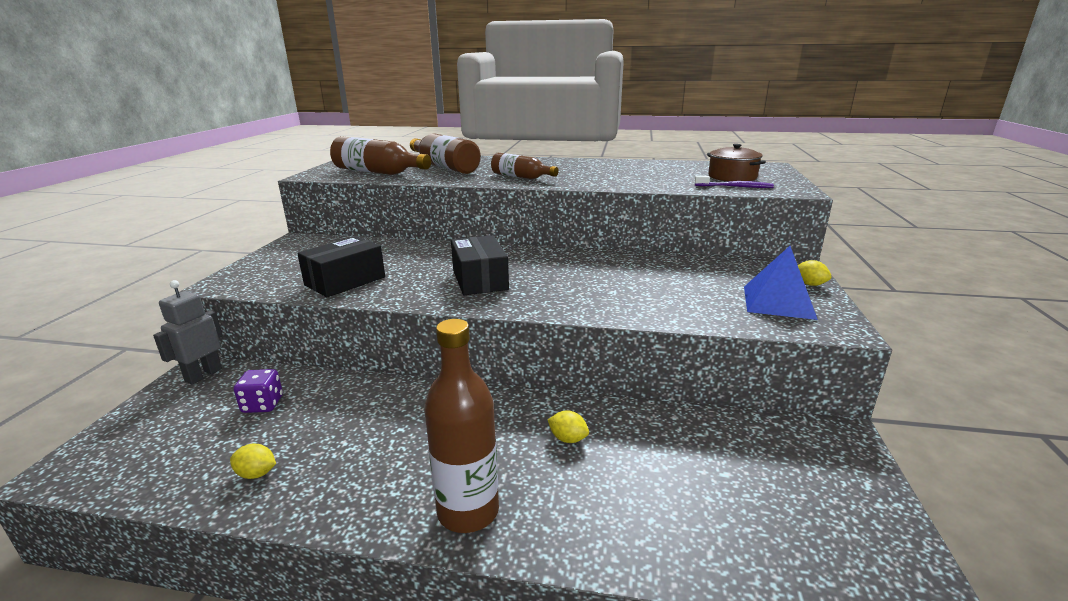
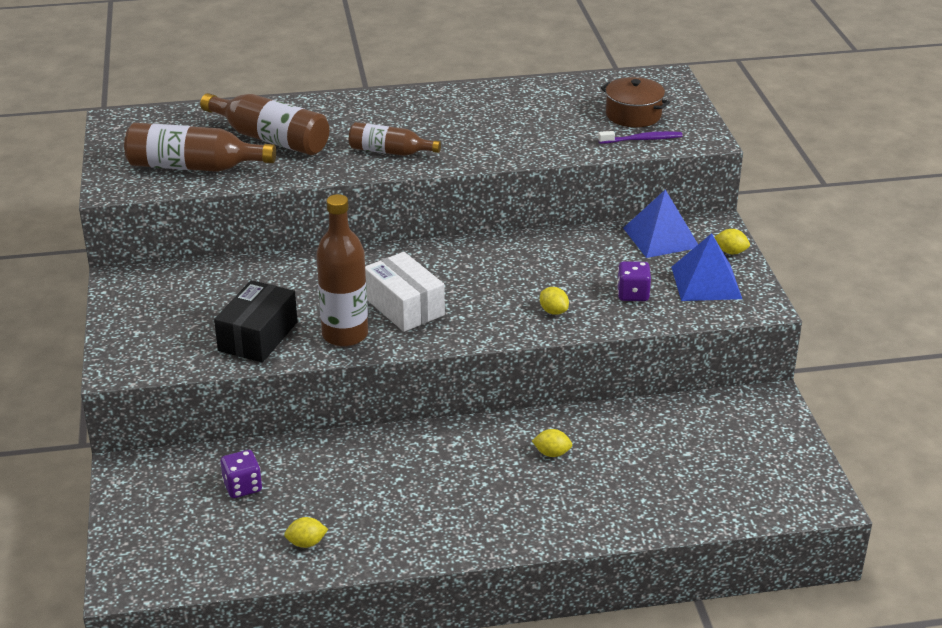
camera: 20 degrees left, 10 degrees up
(203, 375) = (140, 472): grey robot -> none
(468, 511) = (505, 527): brown bottle -> brown bottle (345, 335)
(480, 280) = (404, 307): black box -> white box
(611, 301) = (553, 311): none -> yellow lemon
(697, 300) = (633, 294): none -> purple dice
(740, 267) = (661, 237): none -> blue pyramid

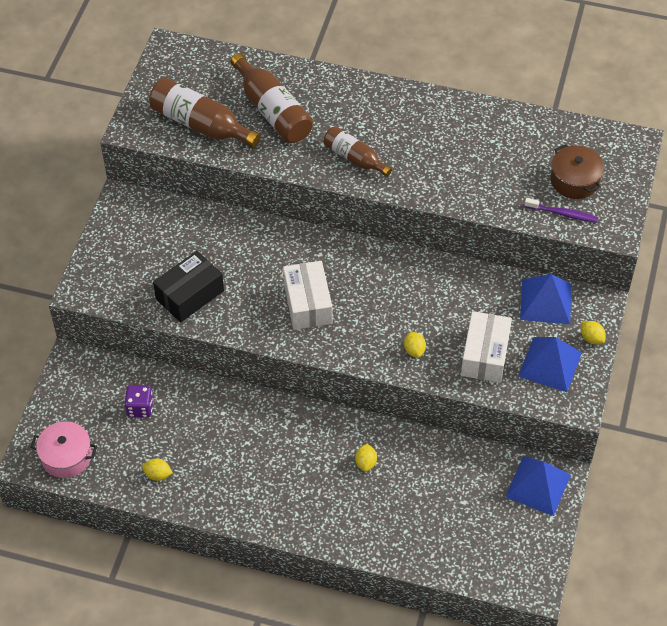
camera: 25 degrees right, 20 degrees up
(173, 563) = (66, 456): none -> pink pot
(345, 335) = (250, 317): brown bottle -> none
(552, 453) = (366, 463): yellow lemon -> yellow lemon turned 60 degrees clockwise
(633, 294) = (485, 355): purple dice -> white box
(755, 414) = (538, 485): none -> blue pyramid

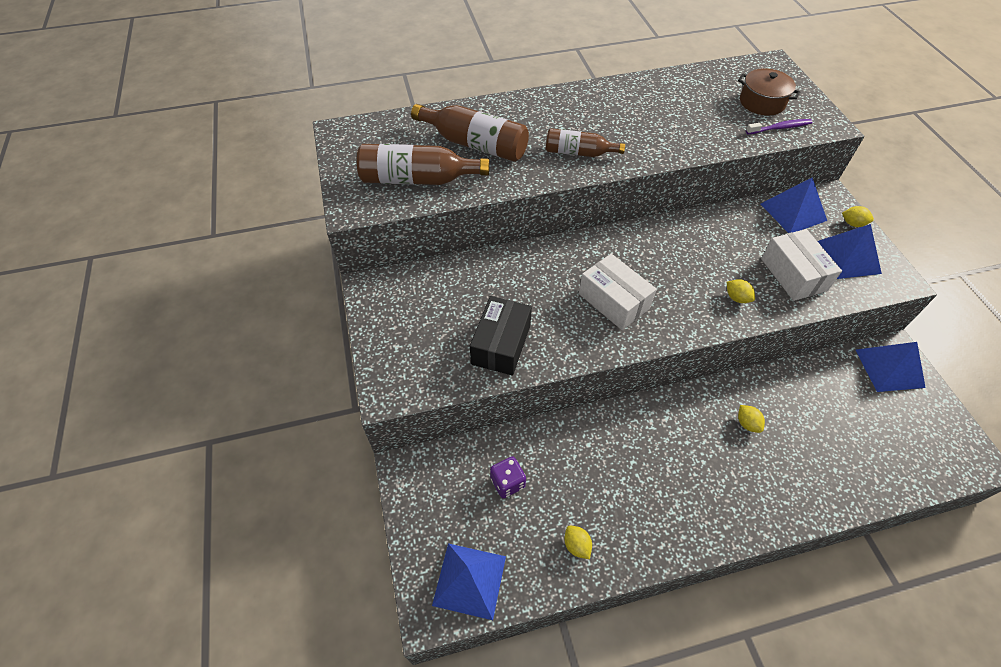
camera: 30 degrees left, 0 degrees up
(66, 456) = (469, 580): pink pot -> blue pyramid
(158, 475) = (576, 545): yellow lemon -> yellow lemon turned 75 degrees clockwise

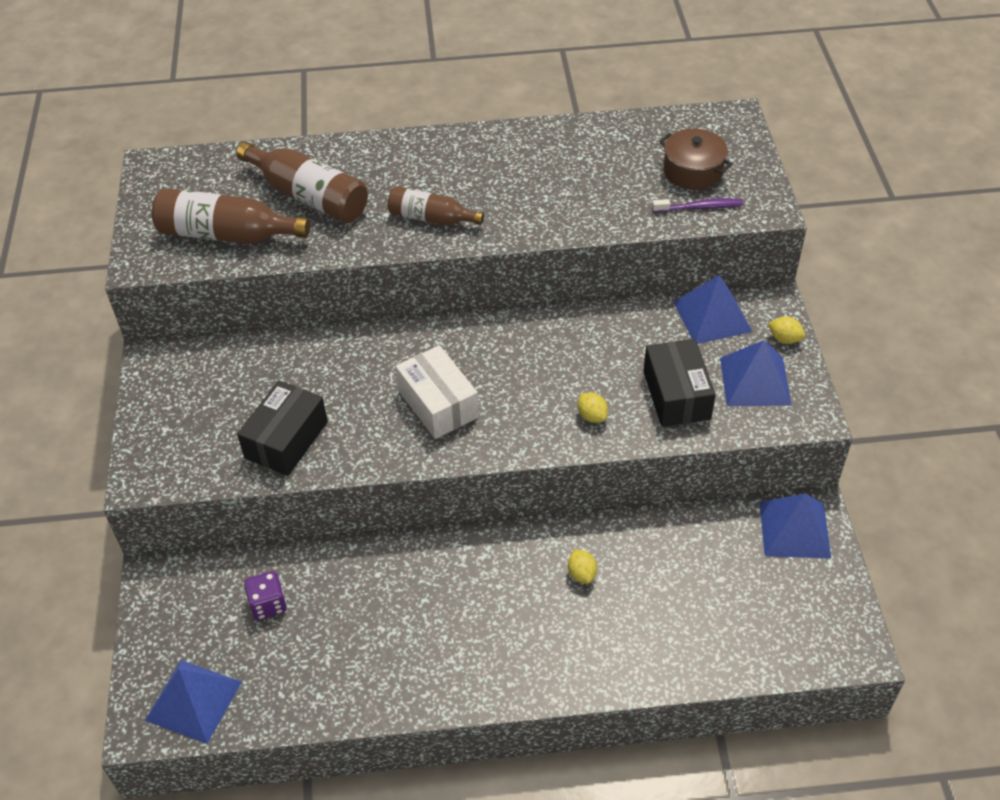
camera: 10 degrees right, 5 degrees down
(576, 545) = (326, 681): yellow lemon -> none
(793, 274) = (676, 395): white box -> black box

